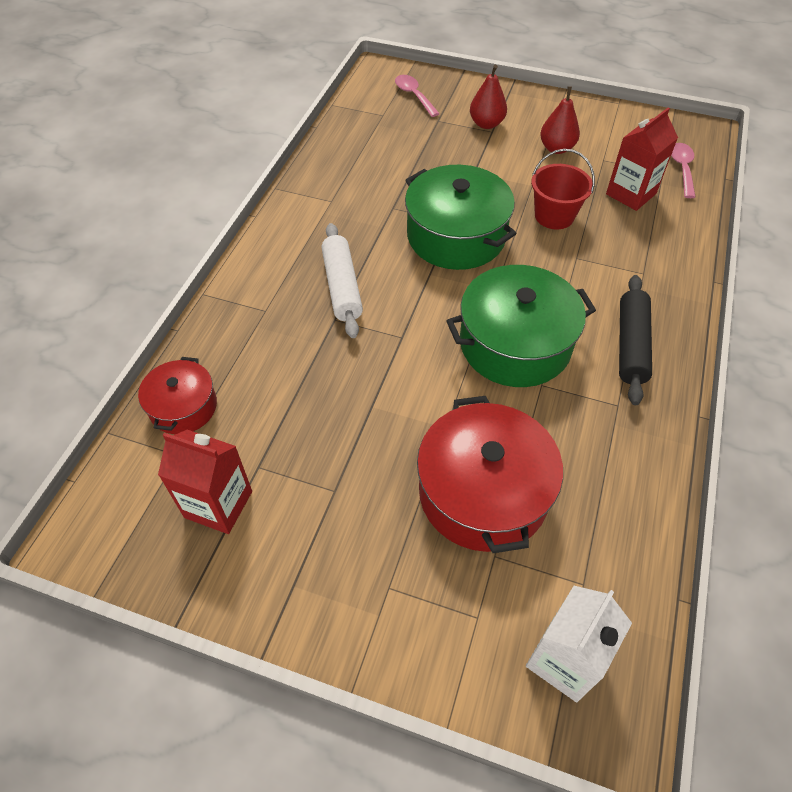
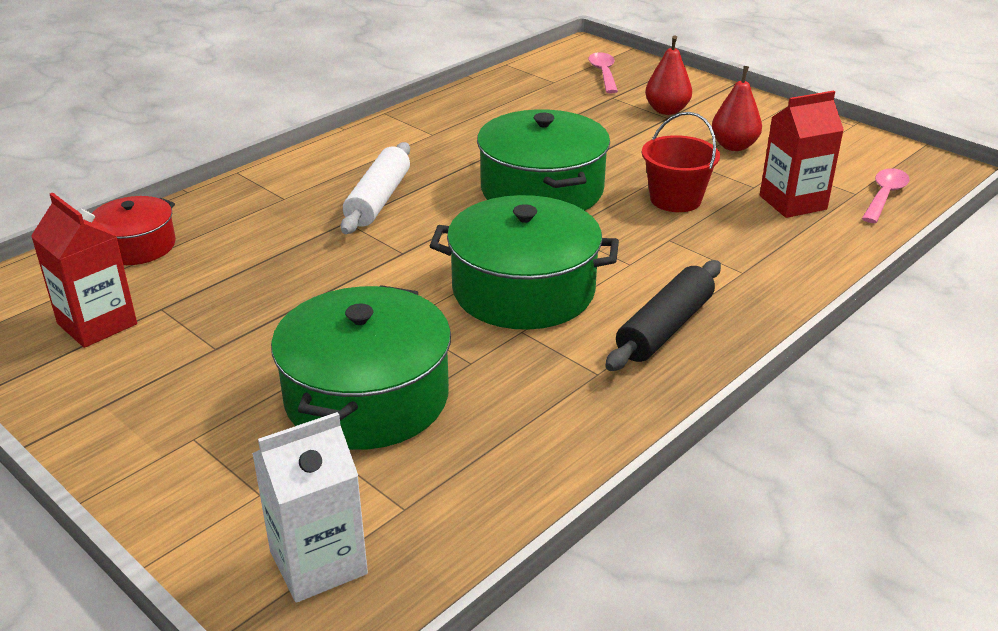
camera: 25 degrees right, 20 degrees down
(483, 492) = (367, 397): red pot -> green pot

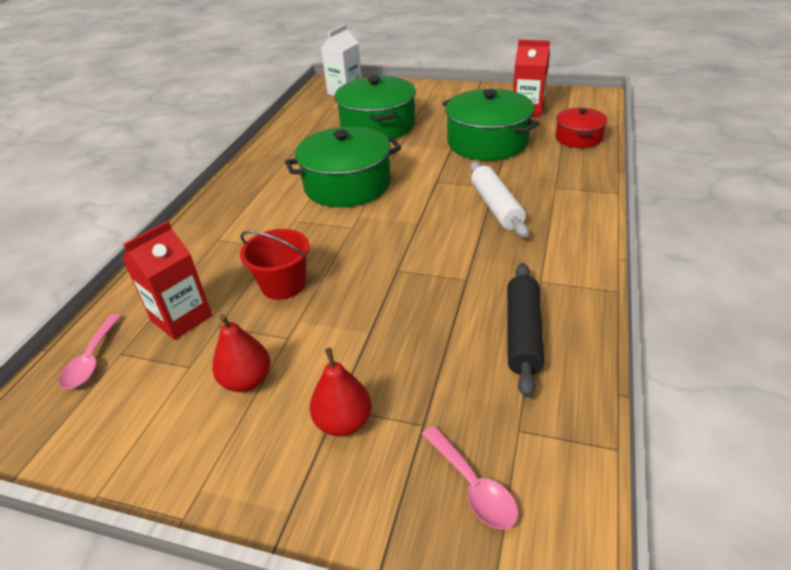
camera: 155 degrees right, 5 degrees up
(542, 190) = (393, 256): green pot -> green pot (487, 142)
(665, 328) = (257, 191): black rolling pin -> black rolling pin (522, 334)

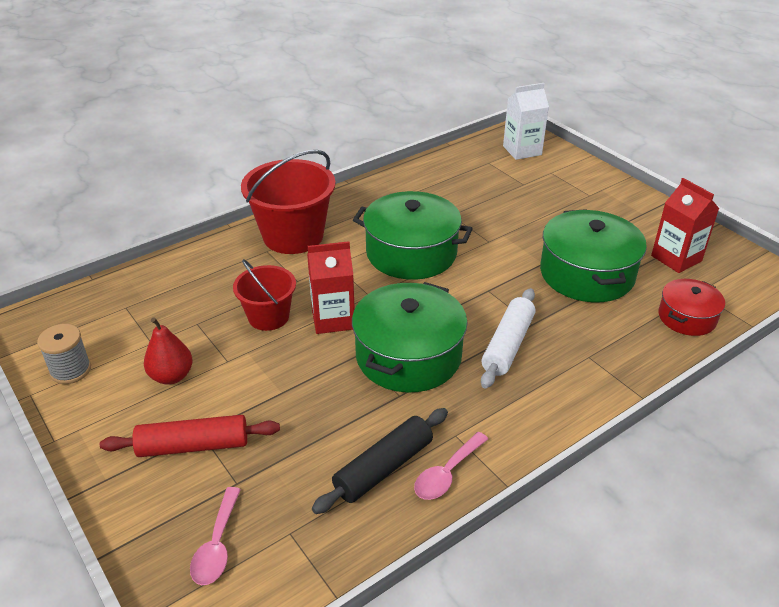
camera: 35 degrees right, 0 degrees up
(92, 360) = (107, 301): pink spoon -> pink spoon (447, 474)
(122, 442) = (70, 370): none -> grey spool
(181, 318) = (182, 303): red carton -> red carton (333, 319)
(229, 218) = (293, 236): none -> red bucket
(343, 422) = (193, 445): red pear -> red rolling pin
(377, 126) = (507, 204): green pot -> green pot (408, 356)

